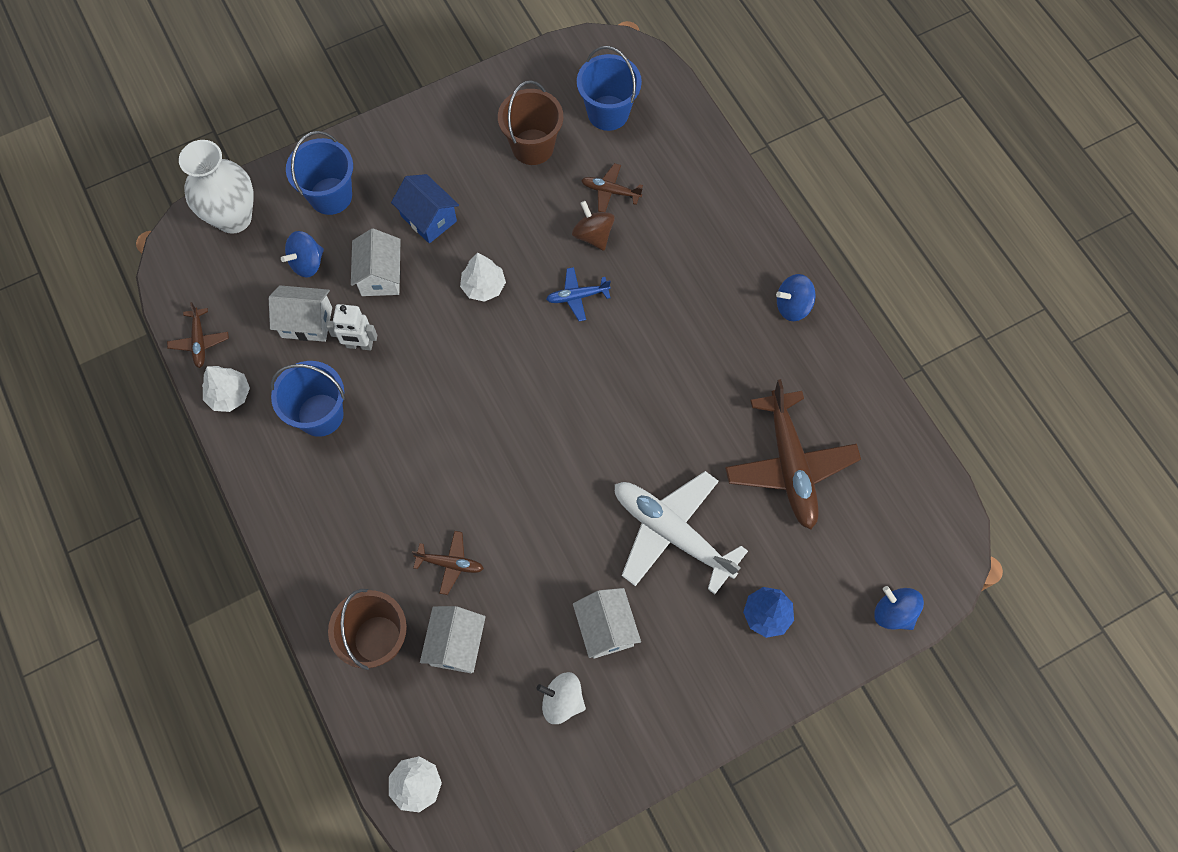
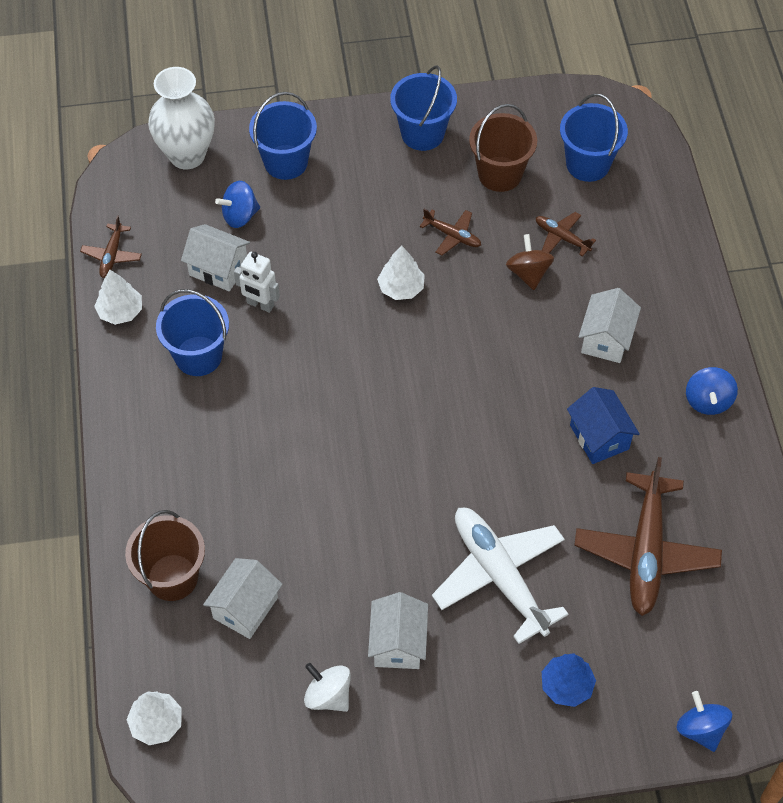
camera: 20 degrees right, 10 degrees down
(380, 275) = (305, 248): white house -> white house (606, 339)
(429, 218) = (372, 210): blue house -> blue house (599, 437)
(447, 128) = (422, 133): none -> blue bucket
(450, 564) = (269, 531): brown plane -> brown plane (452, 236)
(577, 296) = (490, 325): blue plane -> none
(793, 306) = (708, 401): blue spinning top -> blue spinning top turned 90 degrees counterclockwise

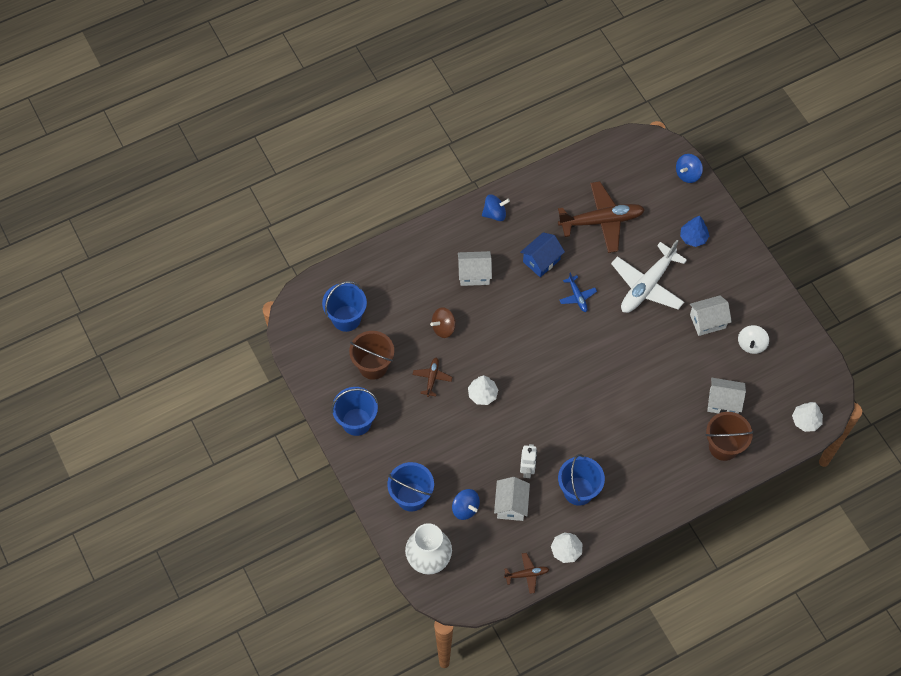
camera: 110 degrees left, 5 degrees up
(516, 465) = (577, 296): none -> blue plane
(561, 237) = (409, 317): brown plane -> none

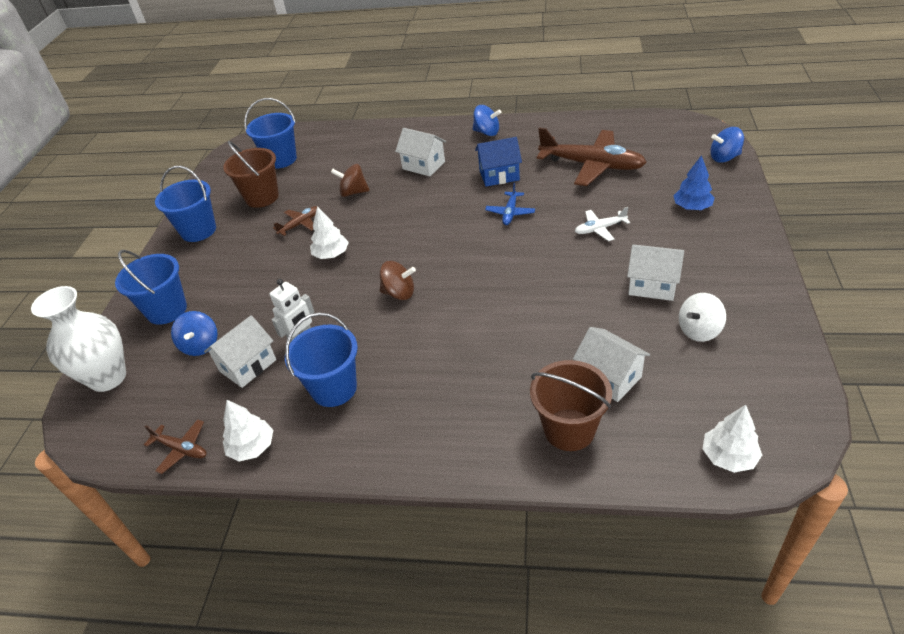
camera: 40 degrees right, 20 degrees down
(558, 403) = (399, 293): none -> brown spinning top
(647, 285) = (600, 229): white plane -> white plane, size x0.47

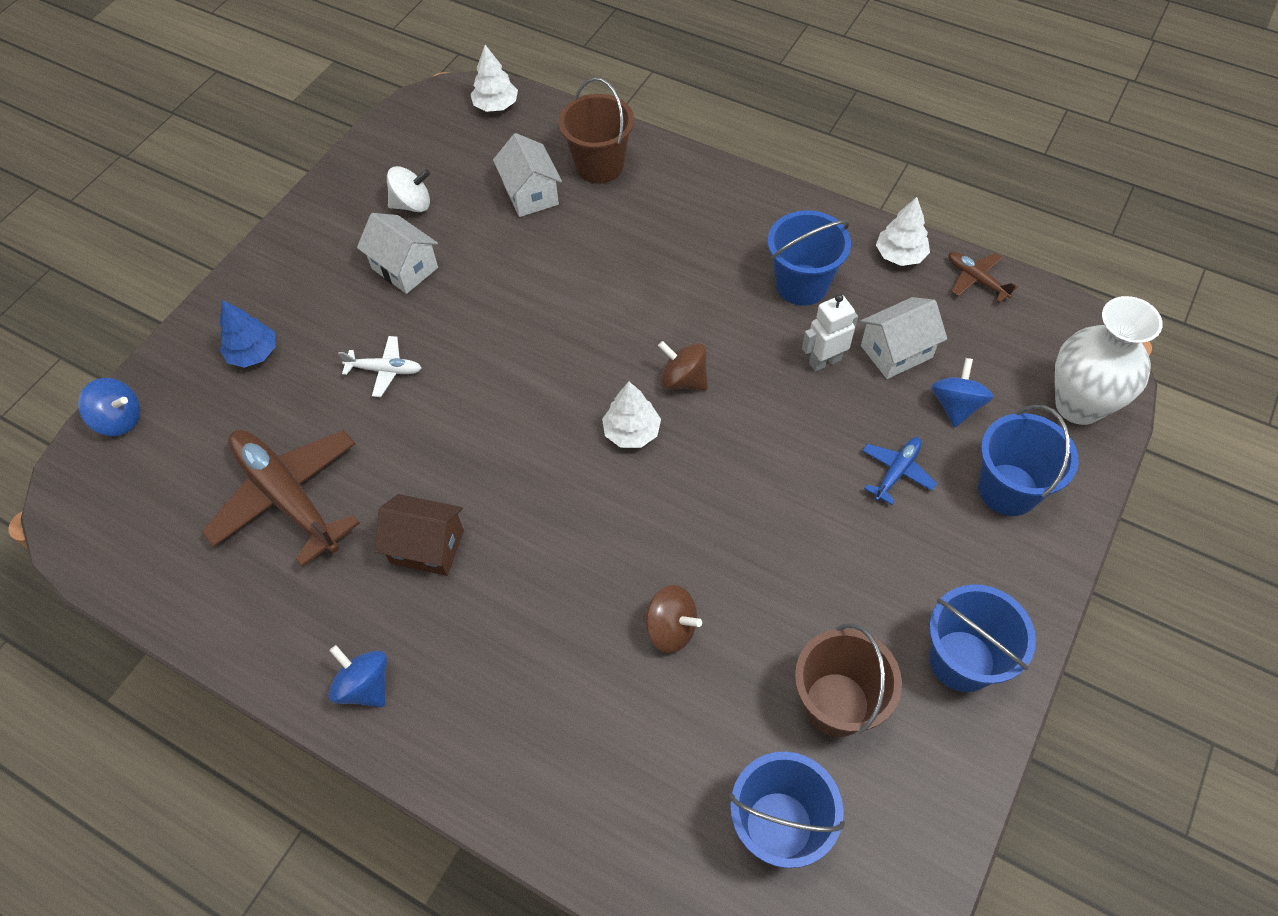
camera: 160 degrees left, 15 degrees up
(300, 224) = (781, 587): brown plane -> none
(331, 254) = (750, 491): white tree -> white tree (631, 432)
(423, 165) = (524, 643): white house -> none
(499, 175) = (427, 547): blue house -> brown house
(510, 213) = (468, 454): blue plane -> blue plane (896, 472)

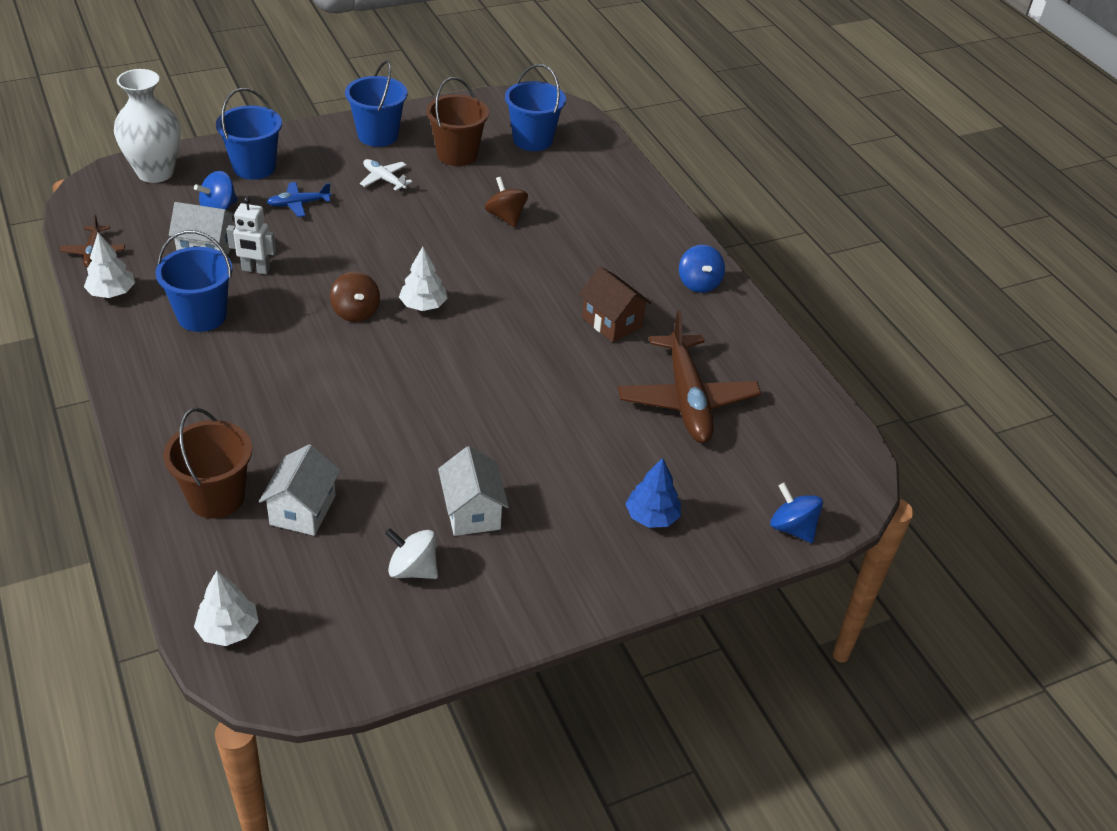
camera: 150 degrees left, 15 degrees down
(385, 370) = (555, 440): white plane -> white plane (384, 179)

